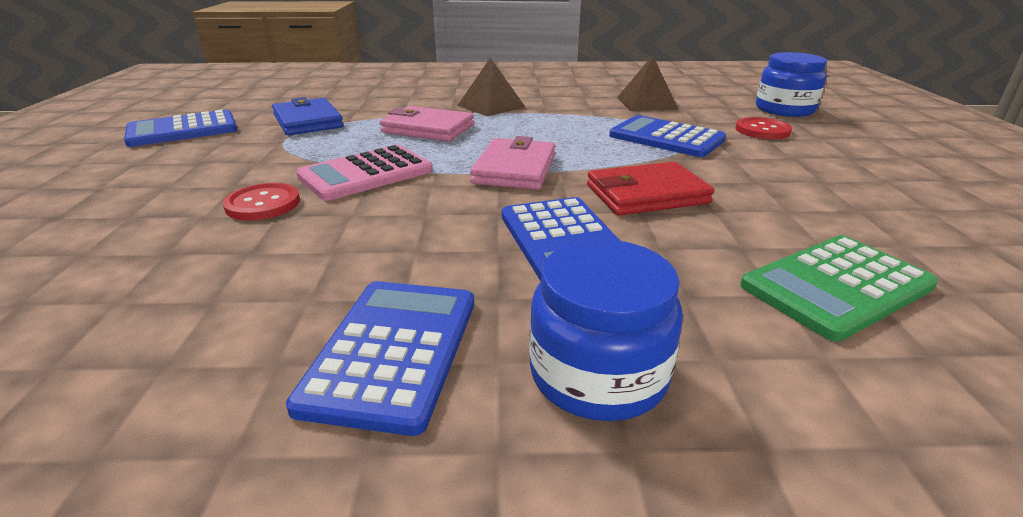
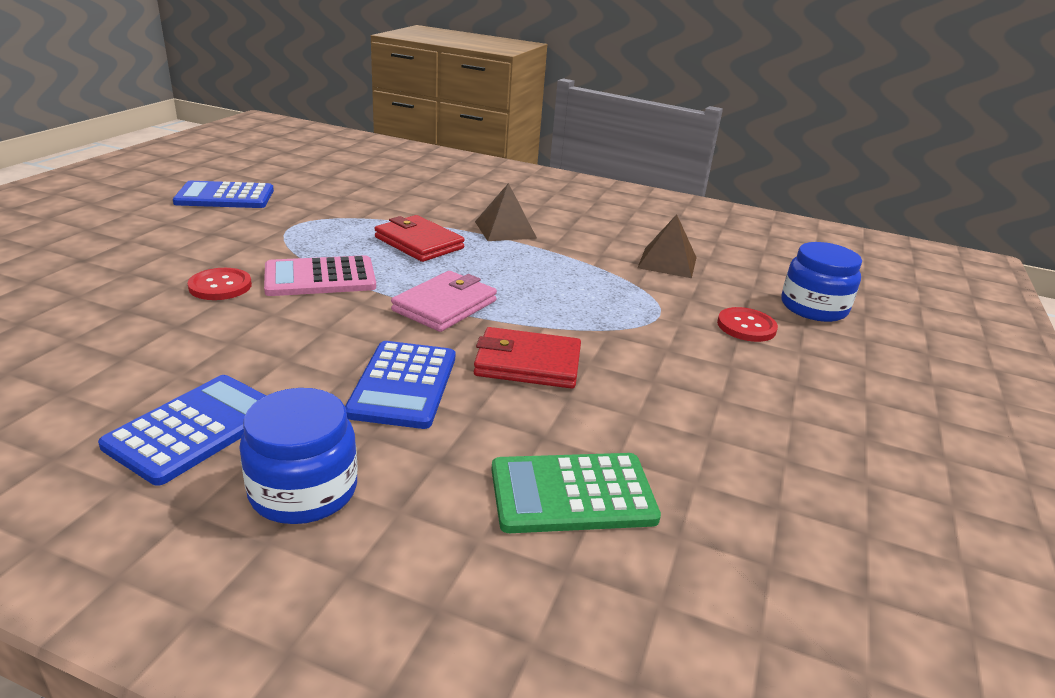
camera: 20 degrees right, 0 degrees up
(308, 121) = (327, 210): blue wallet -> none
(428, 129) = (419, 243): pink wallet -> red wallet
(666, 138) = (630, 309): blue calculator -> none

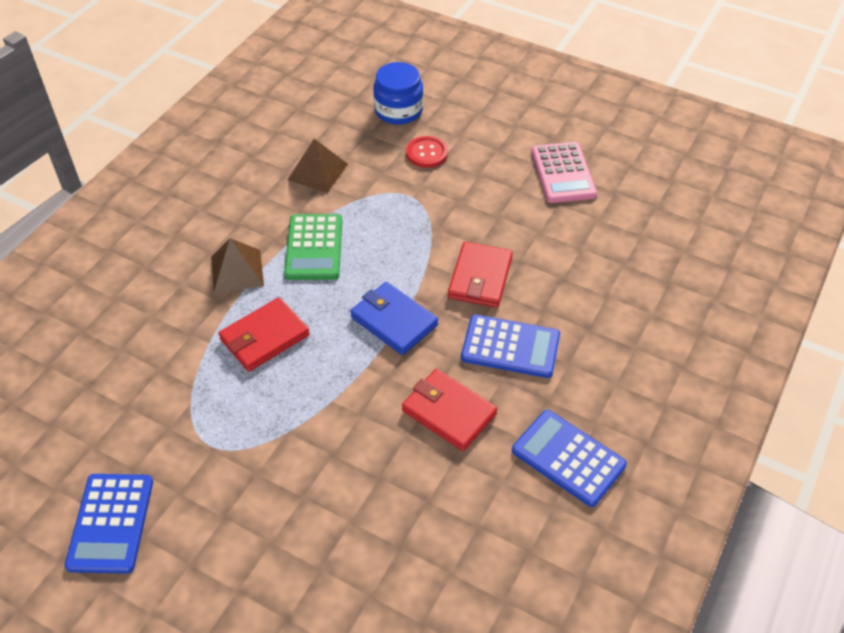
camera: 80 degrees left, 20 degrees up
(220, 286) = (354, 483): red button -> none
(300, 339) = (449, 412): none -> red wallet
(303, 490) = (623, 392): blue jar -> none
(320, 278) = (339, 409): pink calculator -> pink calculator (563, 173)
(445, 306) = (394, 321): pink wallet -> blue wallet
(572, 494) = (613, 272): green calculator -> green calculator (314, 247)

